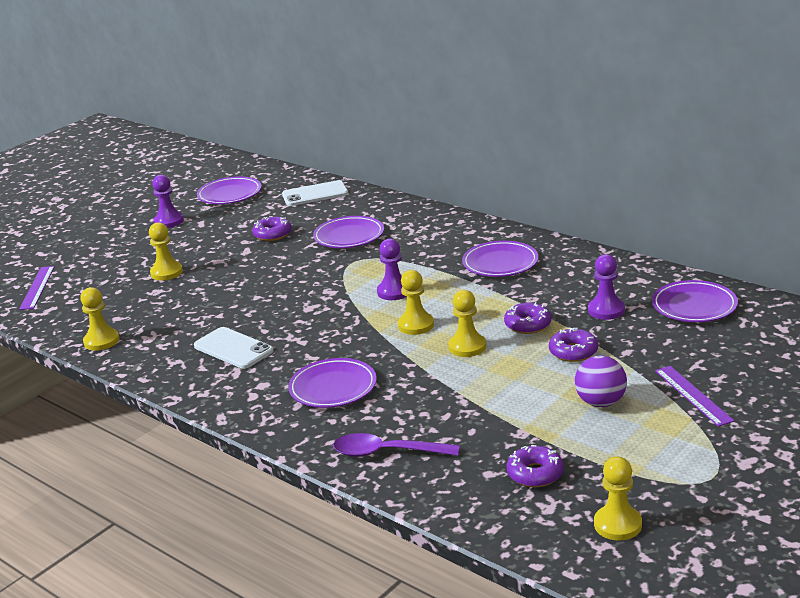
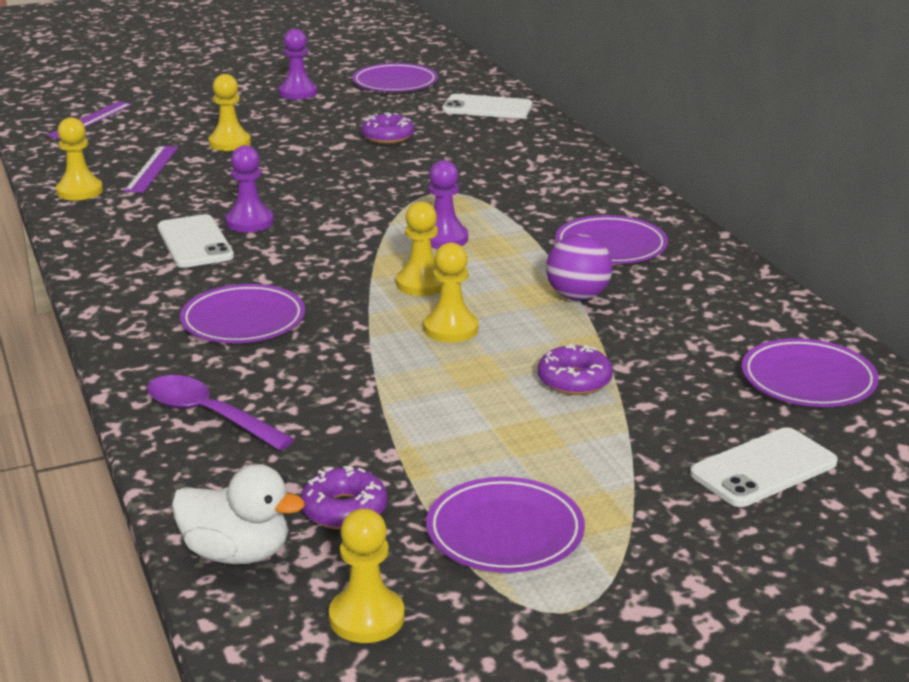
camera: 25 degrees right, 0 degrees up
(349, 236) = (469, 163): purple plate -> purple plate (505, 532)
(505, 522) = (237, 553): none -> white duck
(528, 325) = (556, 328): purple donut -> none
(601, 402) = (533, 455): purple ball -> purple ball (577, 296)
(606, 310) = (679, 345): purple pawn -> purple pawn (249, 222)
(693, 395) = (669, 493): purple ruler -> purple ruler (152, 169)
(724, 363) = (763, 468): none -> white phone

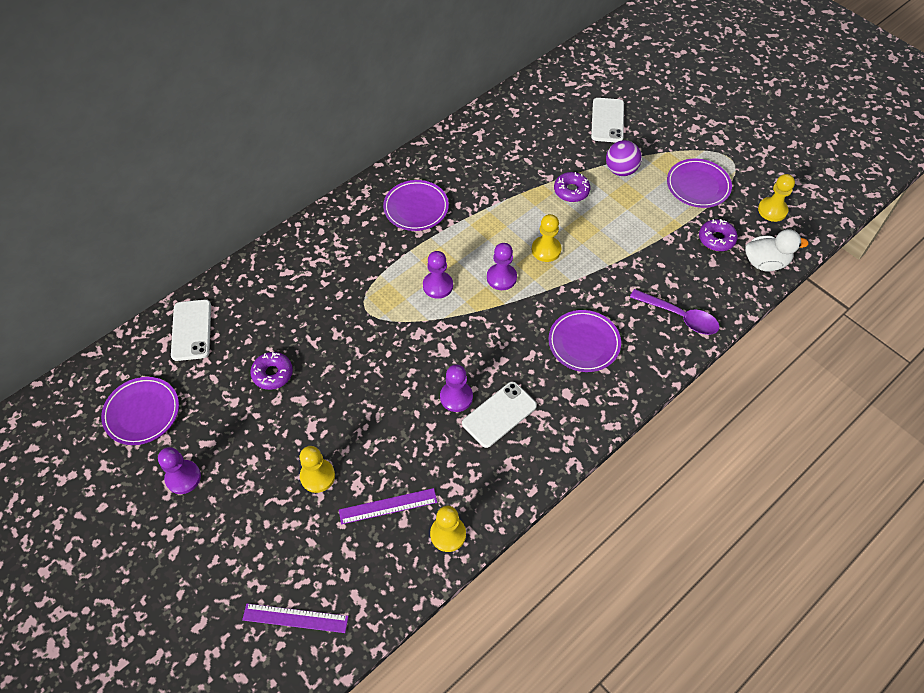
camera: 110 degrees left, 30 degrees up
(208, 415) = (679, 316): purple spoon -> purple spoon turned 75 degrees counterclockwise
(237, 553) = (765, 262): white duck -> white duck turned 90 degrees clockwise
(422, 284) = (501, 278): yellow pawn -> purple pawn
(577, 296) = (485, 208): purple ball -> purple ball (620, 170)
(763, 468) = (607, 120): white phone -> white phone turned 60 degrees clockwise
(808, 380) = (528, 115): purple plate -> none

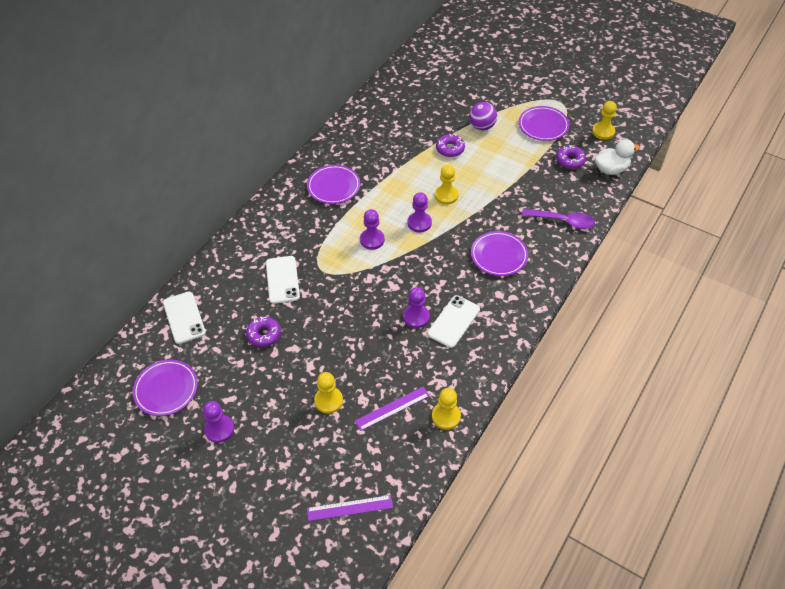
camera: 15 degrees left, 5 degrees down
(607, 120) = (459, 92): white phone -> white phone (282, 280)

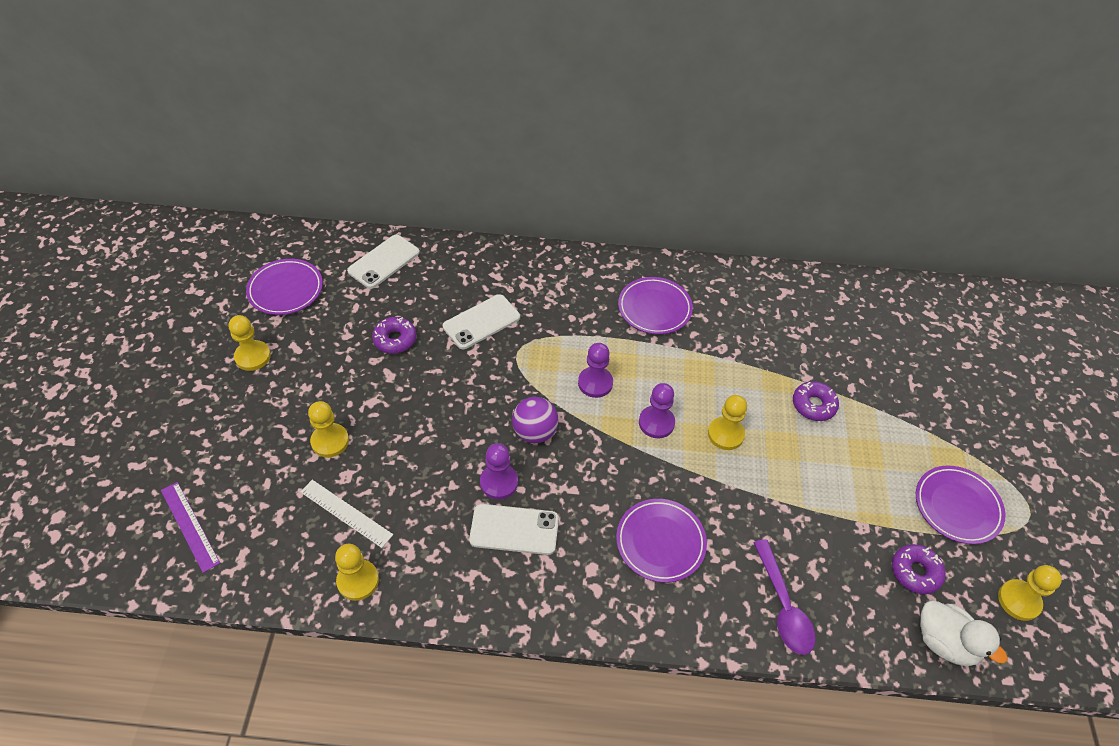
camera: 60 degrees right, 0 degrees up
(219, 429) = (253, 356): purple pawn -> yellow pawn
(392, 408) = (346, 513): purple ruler -> white ruler
(482, 126) = (888, 427): purple ball -> purple ball (535, 432)

